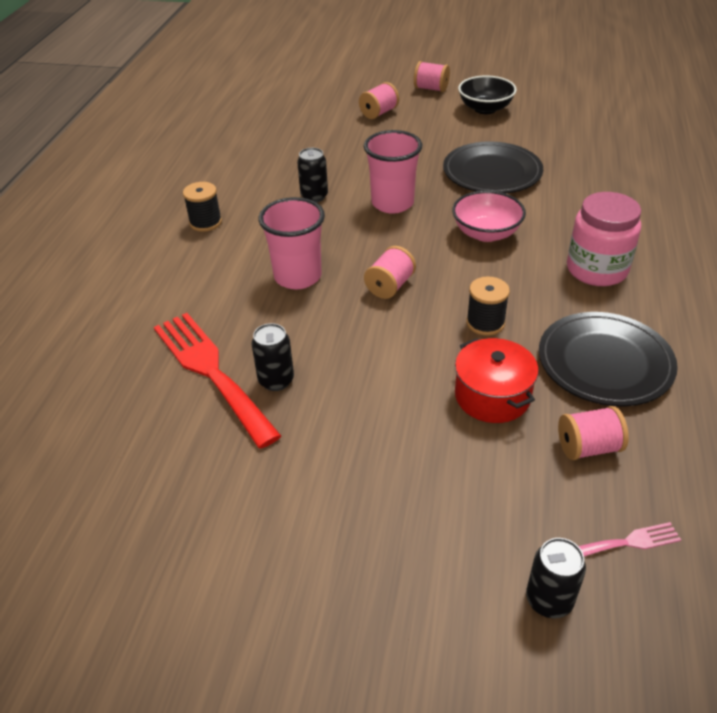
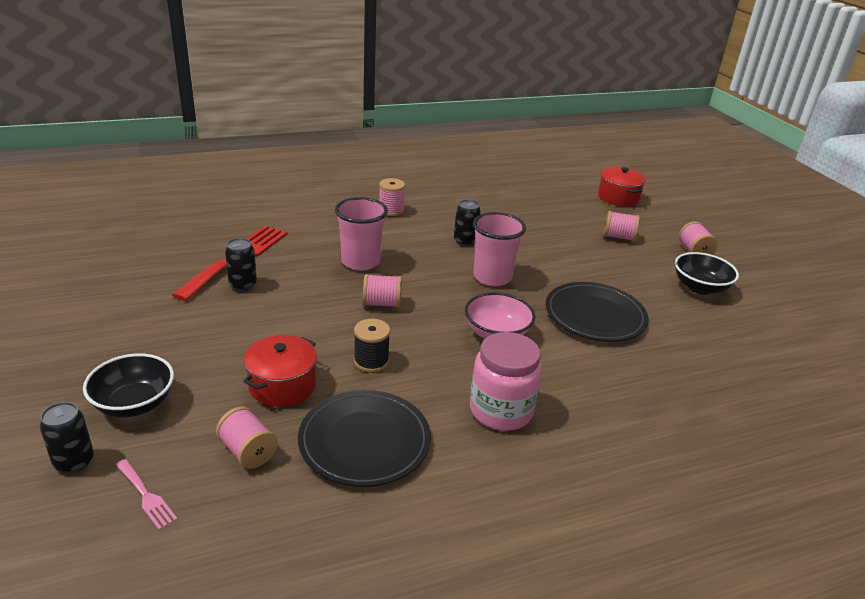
camera: 55 degrees right, 10 degrees down
(205, 222) = (391, 210): black spool -> pink spool
(310, 85) = (618, 197): none -> red pot
(466, 527) = (134, 404): none -> black bowl

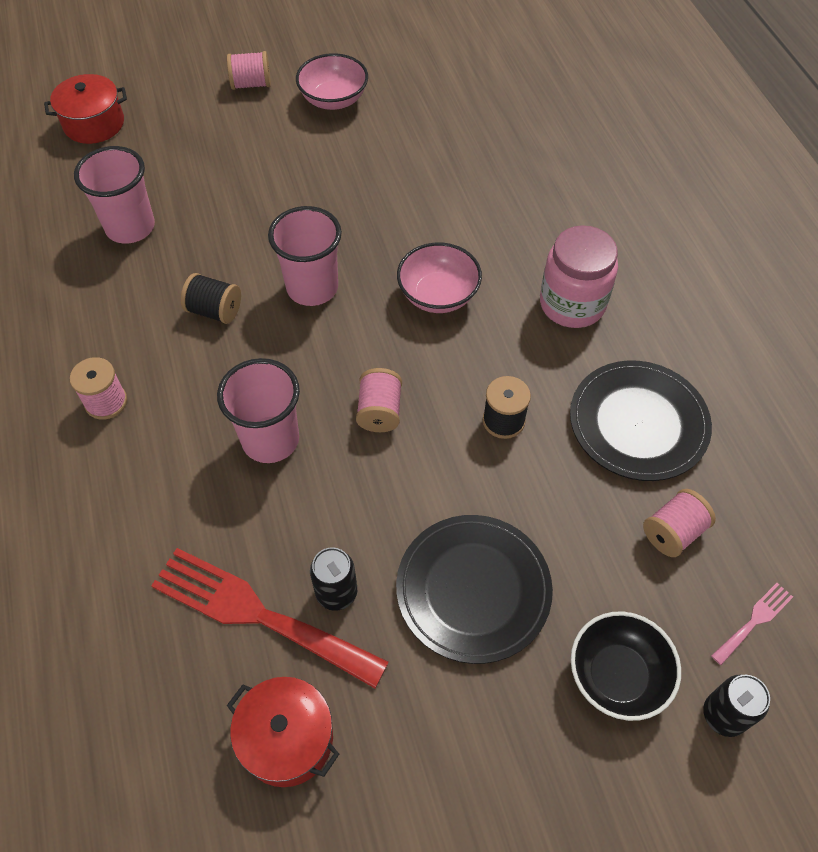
camera: 85 degrees left, 25 degrees up
(282, 385) = (559, 511): red pot -> red pot (287, 739)
(465, 241) = (214, 311): black can -> black spool
(530, 212) = (130, 227): none -> pink cup
(595, 316) = (396, 201): black plate -> black plate (473, 590)
(618, 237) = (211, 146): pink spool -> none
(700, 288) = (333, 99): black bowl -> pink bowl

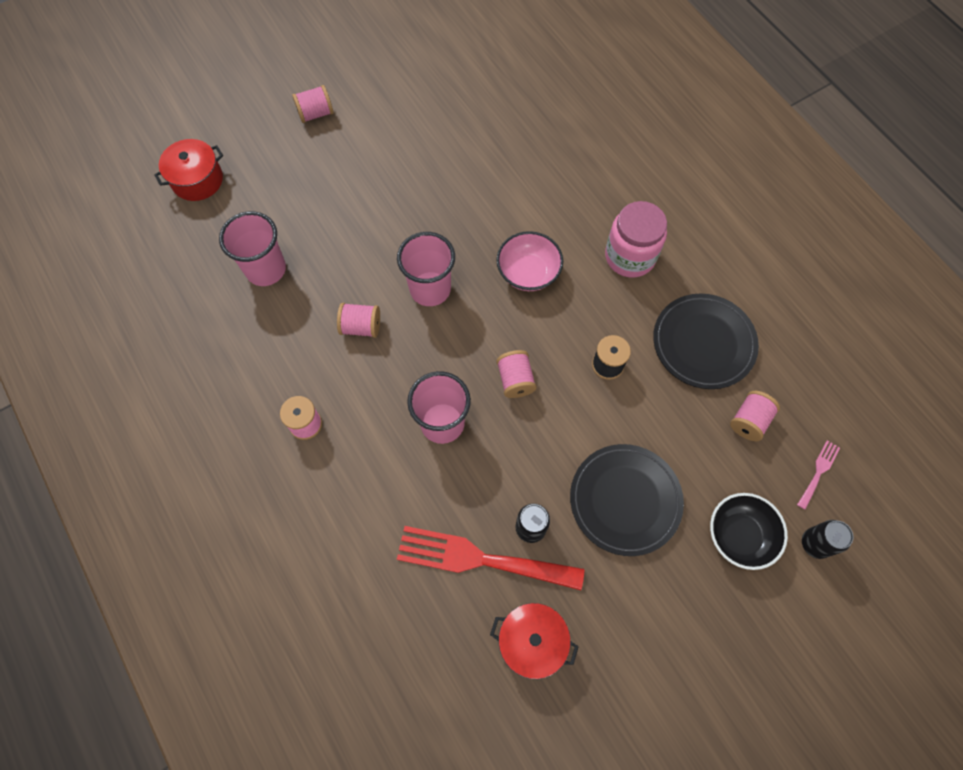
camera: 15 degrees left, 10 degrees up
(214, 311) = (361, 327): black spool -> pink spool
(333, 99) = (389, 114): pink bowl -> none

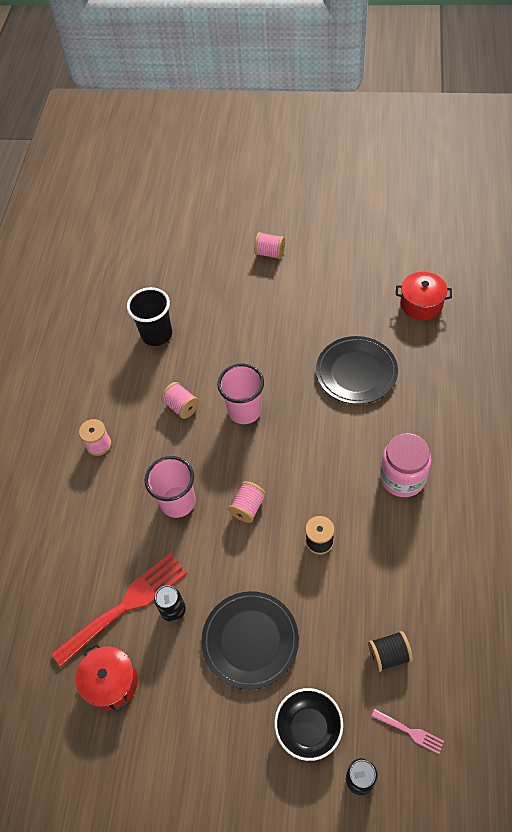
camera: 45 degrees right, 10 degrees down
(197, 180) = (164, 255): red pot -> red pot (421, 304)
(266, 269) = (157, 334): pink cup -> black cup
(480, 559) = (126, 605): red fork -> red fork turned 90 degrees clockwise
(528, 272) = (319, 442): pink bowl -> none
(703, 343) = (403, 575): black plate -> black plate (356, 372)
(749, 421) = (389, 655): pink spool -> black spool
(818, 472) = (410, 732): pink fork -> pink fork turned 45 degrees clockwise

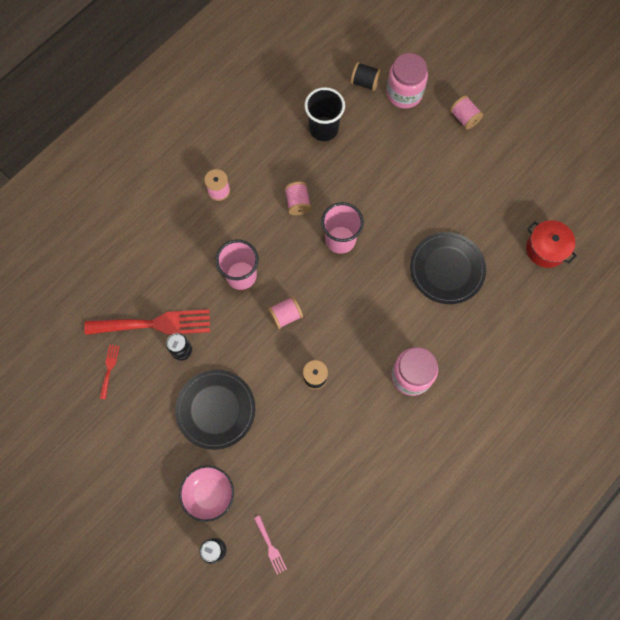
camera: 30 degrees right, 15 degrees up
(111, 682) = (109, 369): red pot -> red fork
(204, 266) = (404, 93): none -> pink jar
(308, 728) = (209, 494): black bowl -> pink bowl
(389, 655) = (297, 489): black spool -> black spool (365, 82)

